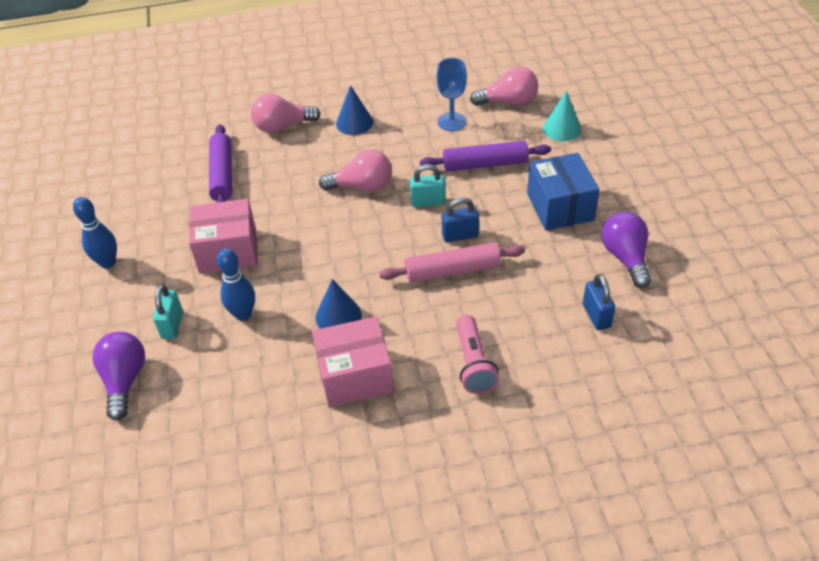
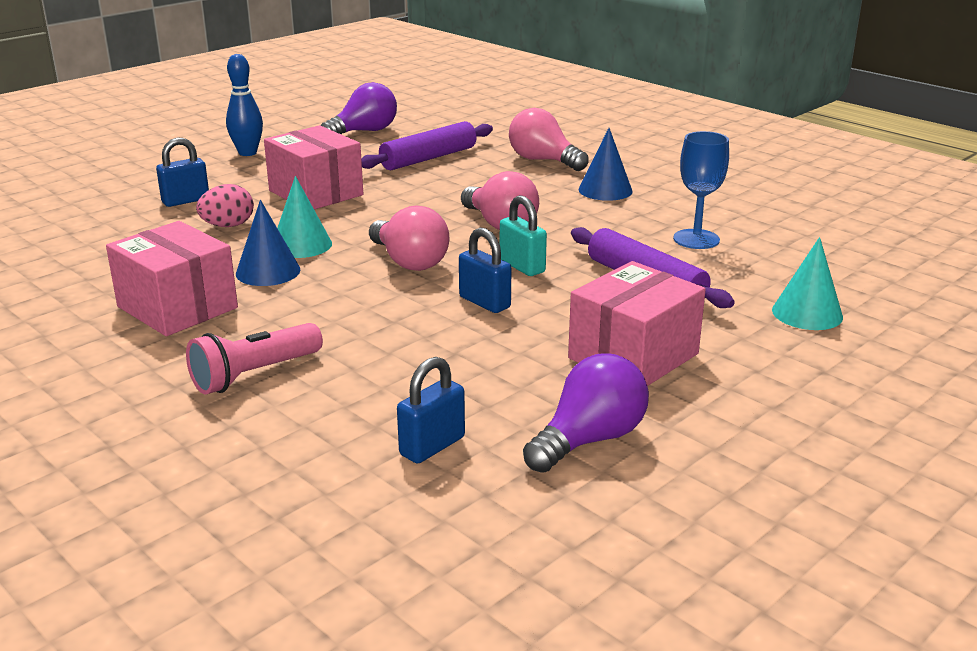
camera: 55 degrees right, 20 degrees down
(124, 380) = (95, 204): purple light bulb -> purple light bulb (364, 132)
(172, 325) = (186, 201): turquoise padlock -> blue padlock
(243, 314) = (228, 226): blue bowling pin -> pink egg
(311, 287) = (301, 245): none -> turquoise cone
(452, 270) = (413, 315): pink rolling pin -> none
(508, 102) = (799, 262): pink light bulb -> pink light bulb (409, 262)
(560, 207) = (633, 356): blue box -> pink box

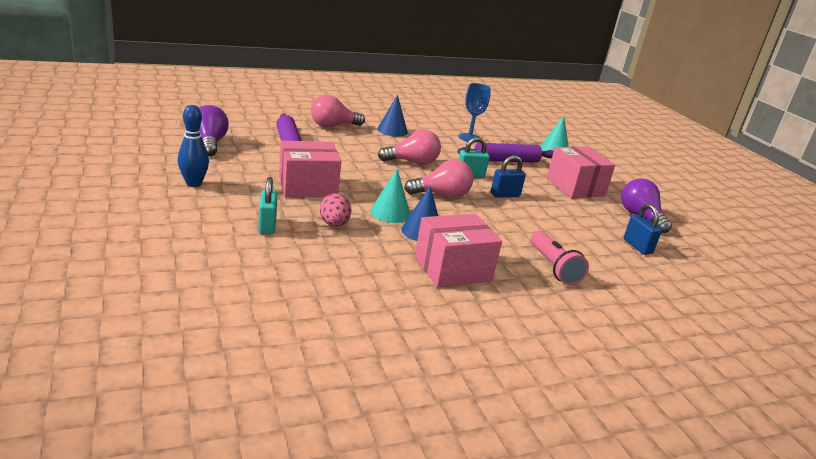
camera: 70 degrees left, 0 degrees up
(186, 201) = (267, 226): blue padlock -> turquoise padlock

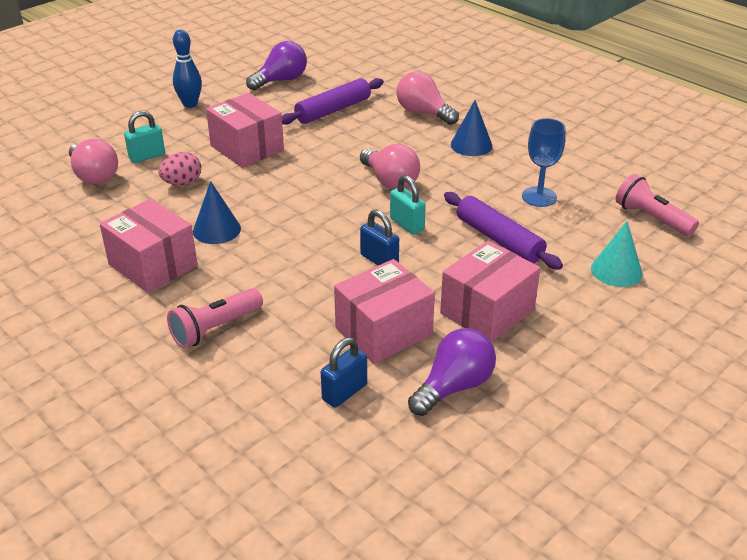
camera: 70 degrees right, 10 degrees up
(390, 213) = (240, 202): turquoise cone -> none
(442, 195) = (322, 220): pink light bulb -> pink light bulb (94, 176)
(512, 126) = (651, 218): none -> pink flashlight
(581, 217) = (383, 331): none -> pink box

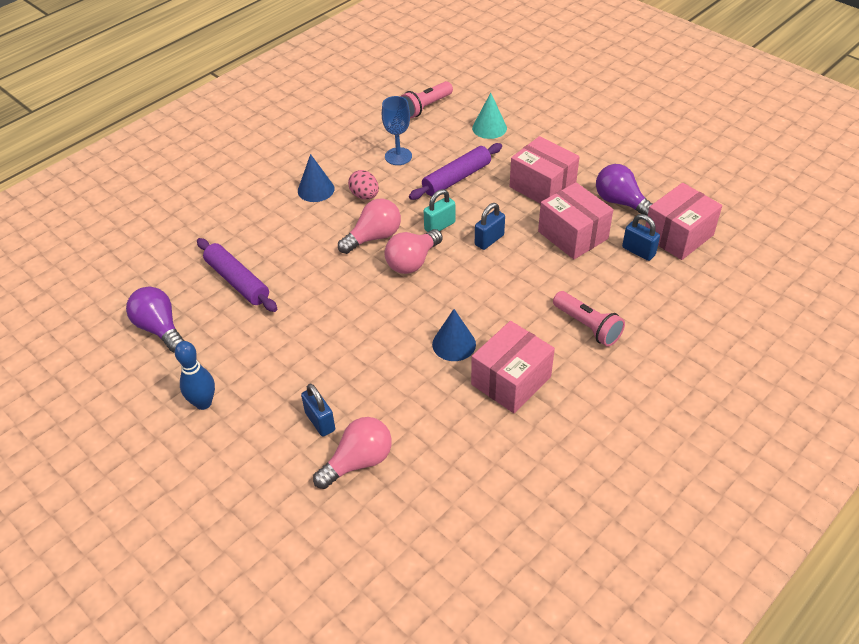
camera: 90 degrees left, 10 degrees up
(147, 156) = (320, 421): turquoise padlock -> blue padlock
(182, 183) = (374, 382): pink egg -> pink egg (365, 196)
(247, 148) = (309, 340): pink box -> pink box (678, 235)
(423, 113) = (253, 218): pink light bulb -> pink light bulb (412, 262)

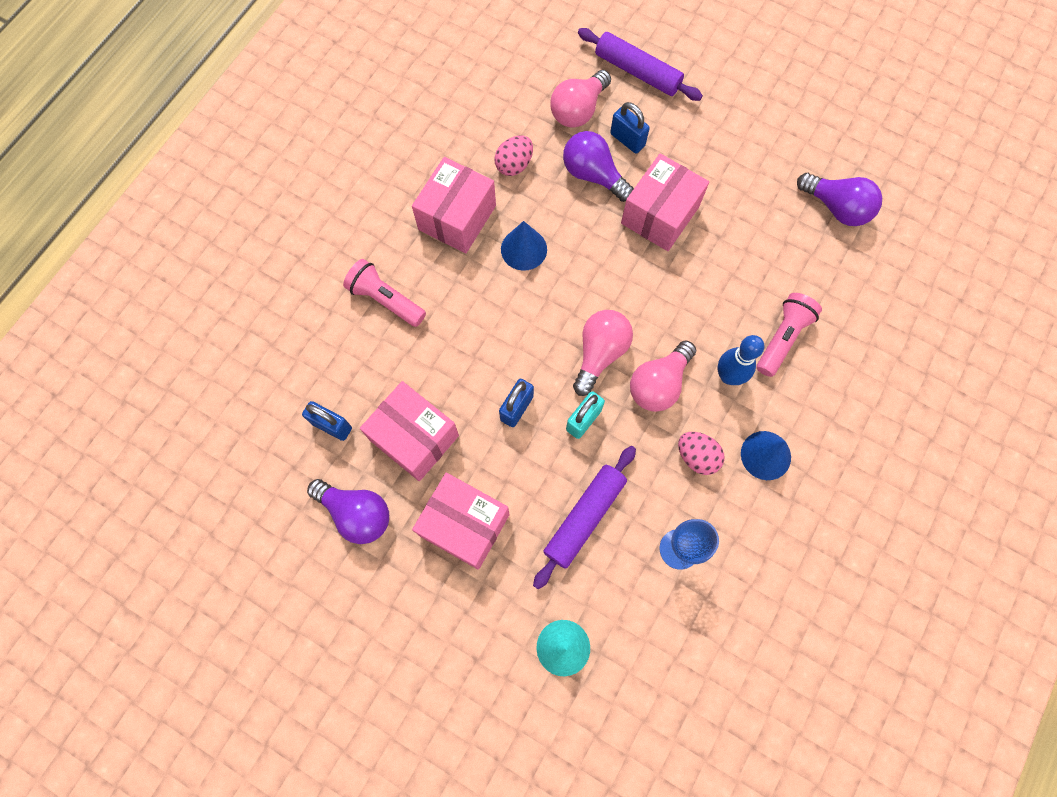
camera: 165 degrees right, 25 degrees up
(203, 403) = (744, 137): blue bowling pin -> blue bowling pin (728, 376)
(237, 281) = (788, 284): purple rolling pin -> purple rolling pin (637, 72)
(367, 395) = (593, 175): none -> purple light bulb
(425, 107) = (675, 683): pink flashlight -> pink flashlight (782, 338)
(443, 418) = (514, 165): none -> pink egg
(678, 235) = (282, 464): pink box -> pink box (660, 215)

